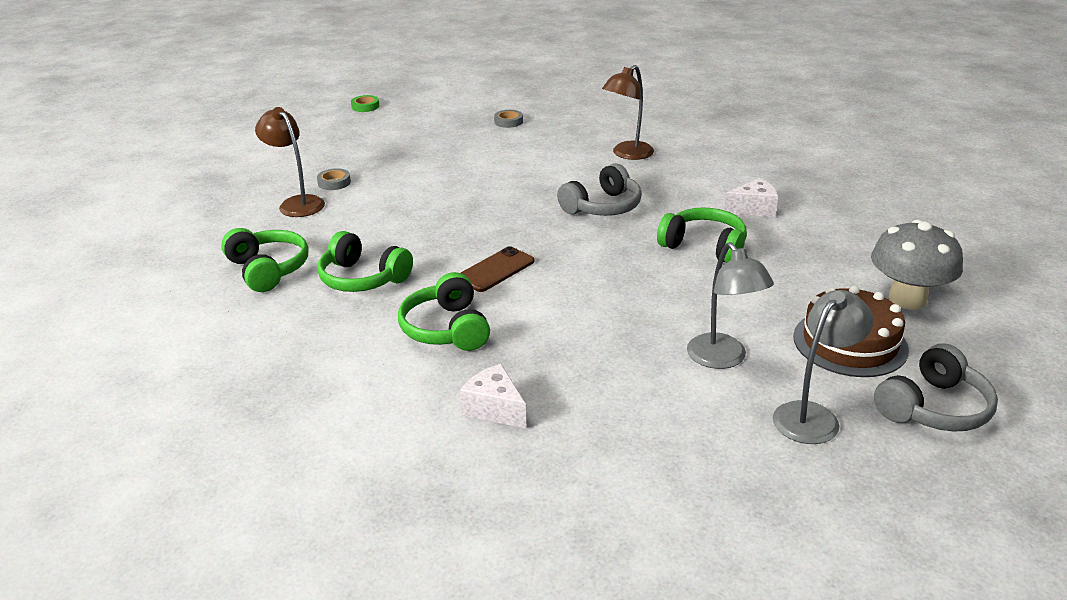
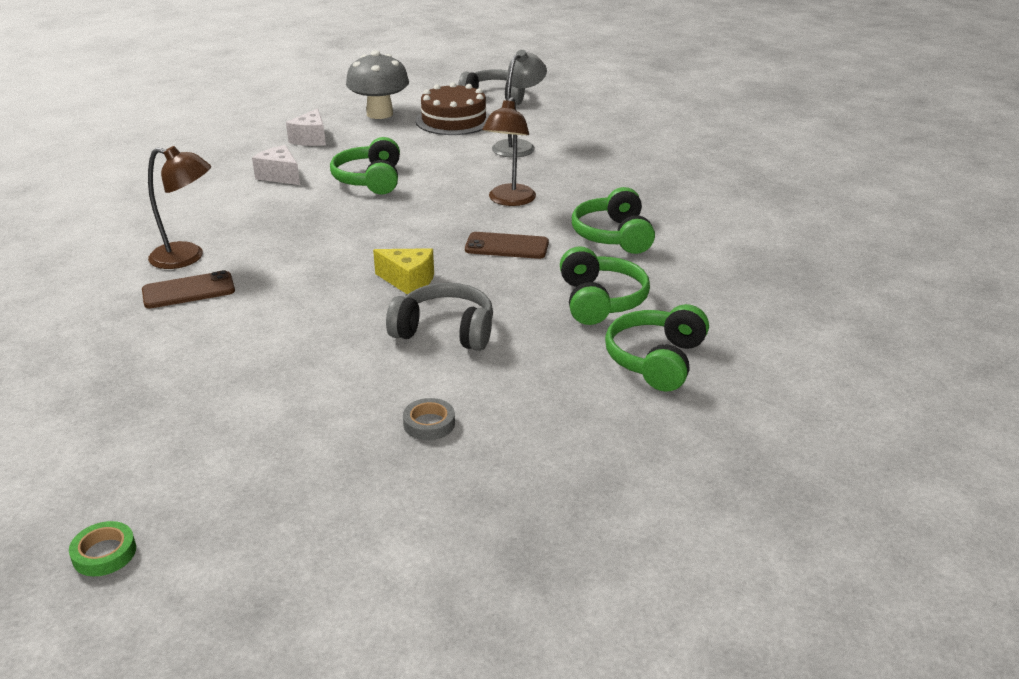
camera: 125 degrees left, 0 degrees up
(297, 203) = (511, 423): brown lamp -> brown lamp (509, 200)
(446, 329) = (613, 236): green headphones -> green headphones turned 135 degrees clockwise
(494, 216) = (408, 281): none -> yellow cheese
(495, 409) = (667, 191): white cheese -> white cheese (311, 139)
(508, 121) = (115, 369): grey tape -> none
(576, 148) = (188, 290): none -> brown phone
(603, 207) = (334, 236): grey headphones -> grey headphones (445, 331)
(813, 415) = (541, 118): grey lamp -> none

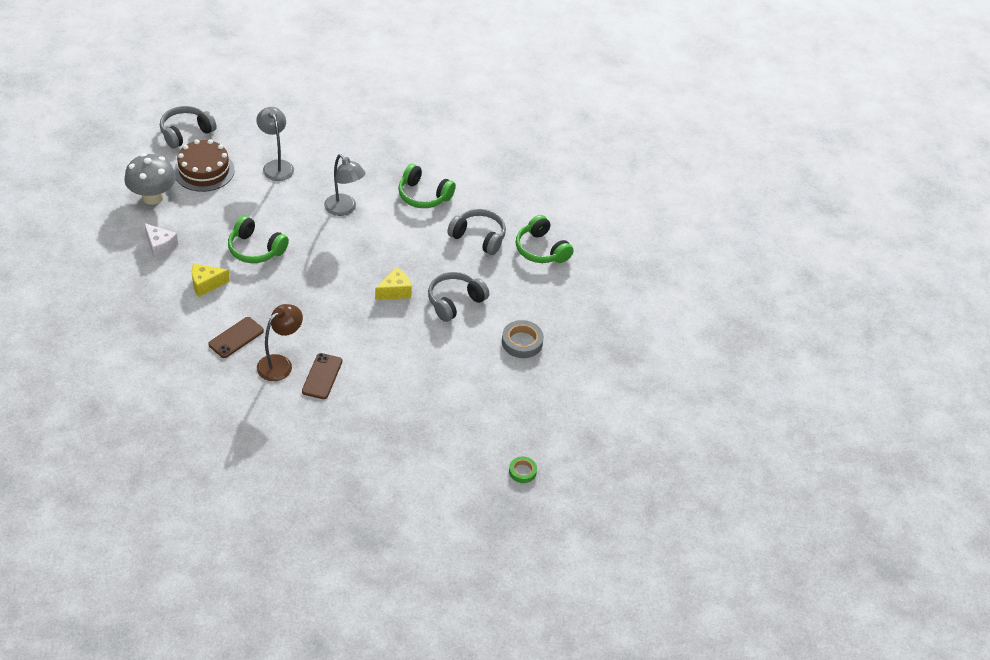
camera: 60 degrees left, 15 degrees up
(280, 176) = (206, 284): white cheese -> yellow cheese
(429, 424) = (522, 342): grey tape -> grey tape, size x1.60
(506, 246) = (395, 238): brown phone -> brown phone (236, 338)
(509, 200) = (344, 209): brown lamp -> grey lamp
(600, 301) = (478, 237): green headphones -> grey headphones

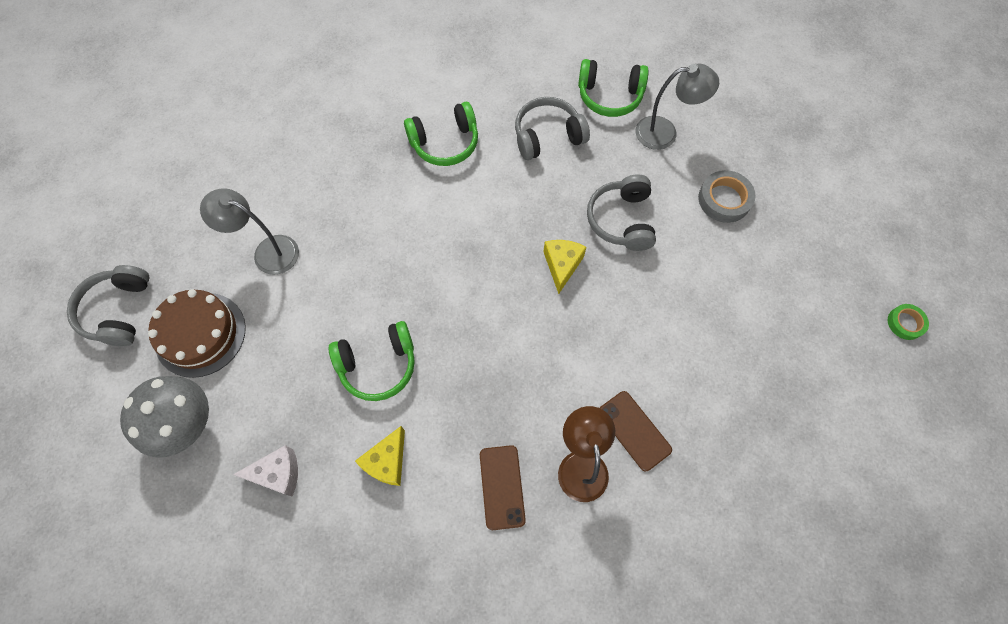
camera: 45 degrees left, 20 degrees up
(344, 209) = (397, 230): grey lamp -> grey lamp (665, 133)

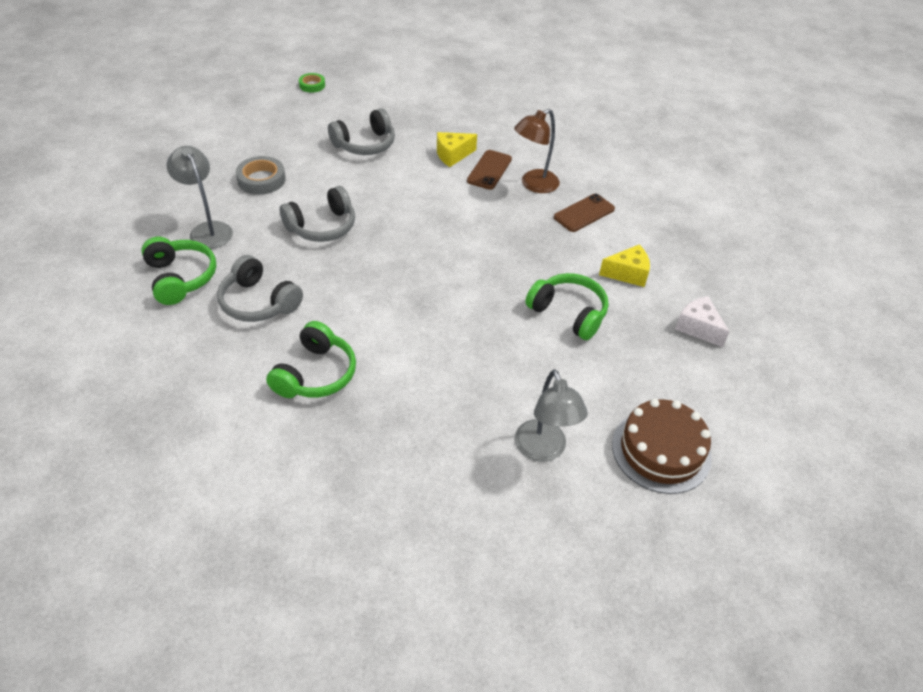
camera: 125 degrees left, 20 degrees down
(118, 311) = (708, 539): grey headphones -> grey headphones (365, 144)
(187, 424) = (730, 408): grey mushroom -> none
(445, 143) = (315, 374): green headphones -> green headphones turned 75 degrees clockwise
(562, 266) = (392, 244): yellow cheese -> yellow cheese (452, 155)

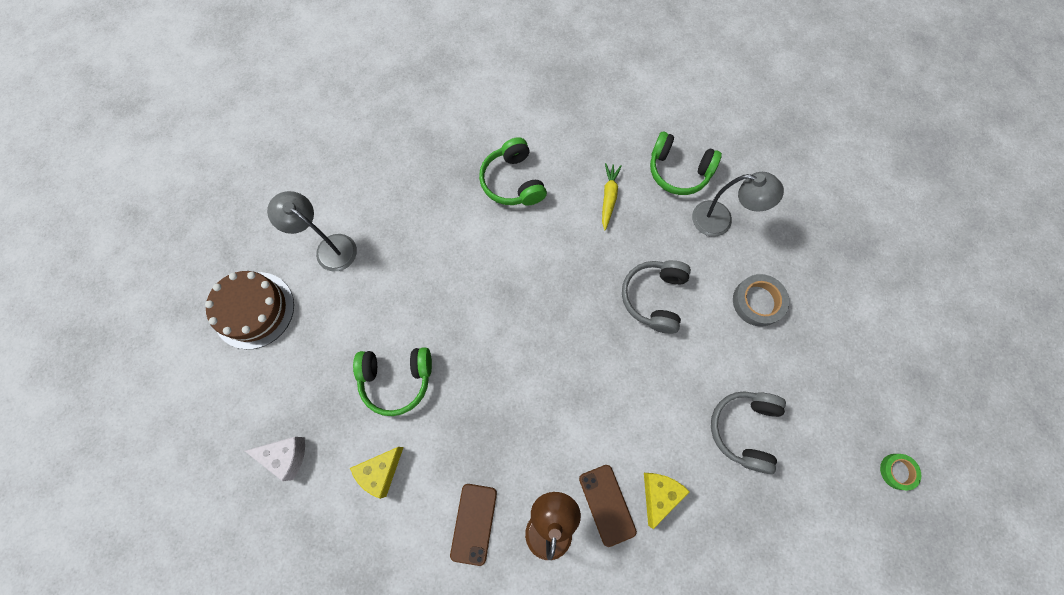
camera: 140 degrees right, 25 degrees up
(258, 302) = (609, 197): grey headphones -> yellow carrot

